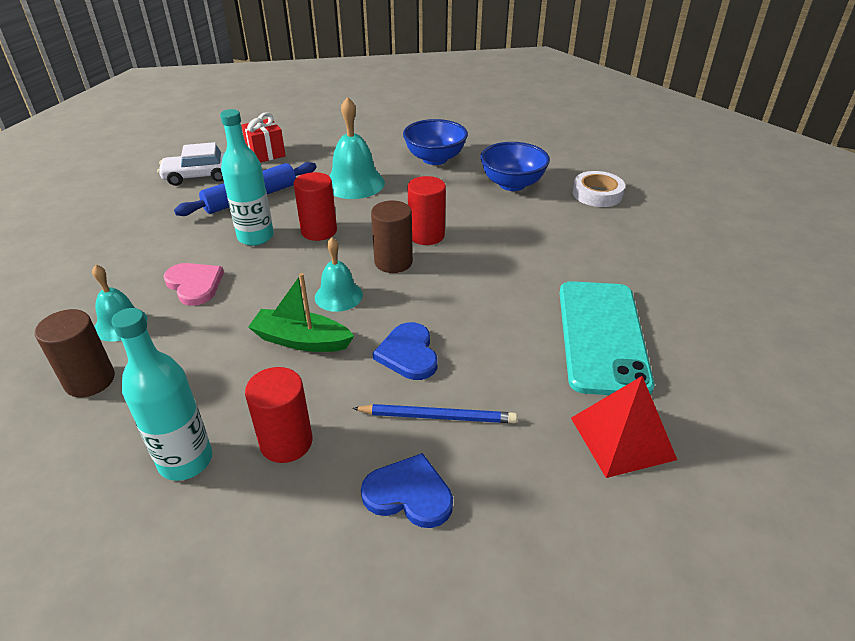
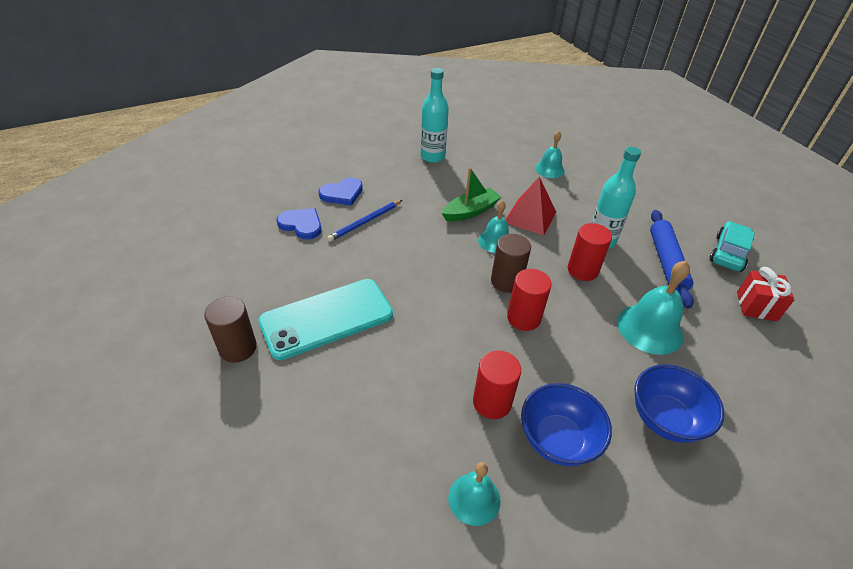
camera: 130 degrees right, 5 degrees up
(90, 380) = (512, 151): brown cylinder -> brown cylinder (238, 348)
(194, 284) = (564, 200): pink heart -> none
(199, 176) = (728, 253): white car -> turquoise car
(286, 442) = (409, 179): red cylinder -> red cylinder (492, 402)
(408, 354) = (415, 237): blue heart -> blue heart (301, 224)
(597, 194) = (474, 498): white tape -> turquoise bell
(602, 336) = (326, 318): turquoise phone -> turquoise phone turned 75 degrees counterclockwise
(622, 438) = (271, 266): red pyramid -> red pyramid (530, 217)

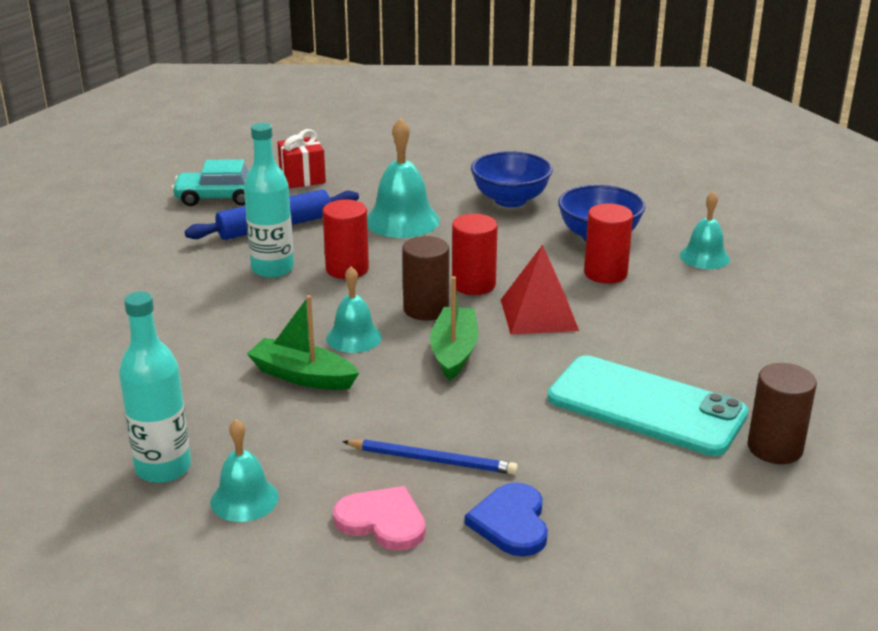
camera: 120 degrees left, 15 degrees down
(342, 193) = (382, 521): blue heart -> pink heart
(449, 270) = (454, 352): none -> green boat
(530, 217) = (267, 326): red pyramid -> red pyramid (538, 314)
(549, 169) = (112, 342): turquoise bell -> turquoise bell (244, 499)

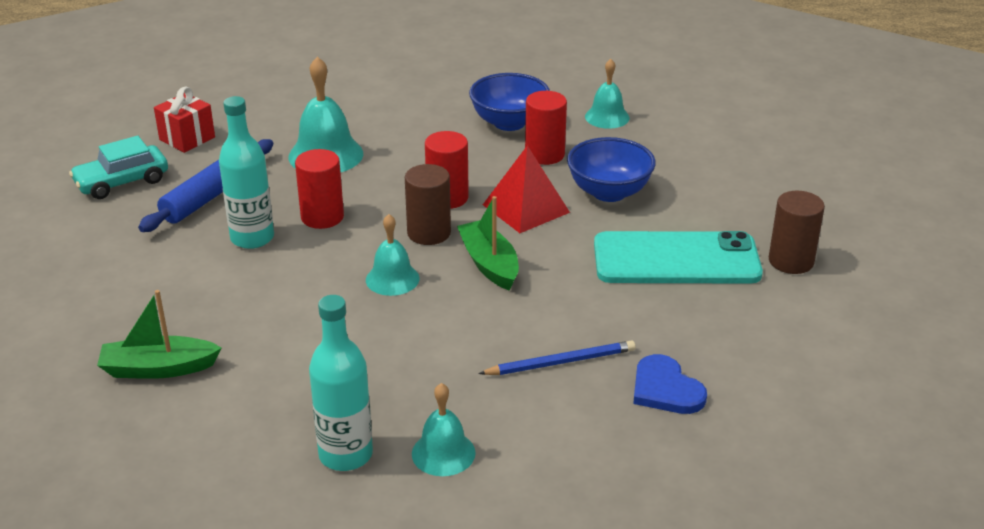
camera: 30 degrees left, 5 degrees up
(302, 376) = (383, 329): green boat -> green boat (158, 368)
(382, 521) = (571, 426): pink heart -> none
(510, 200) = (403, 108): blue bowl -> blue bowl (609, 192)

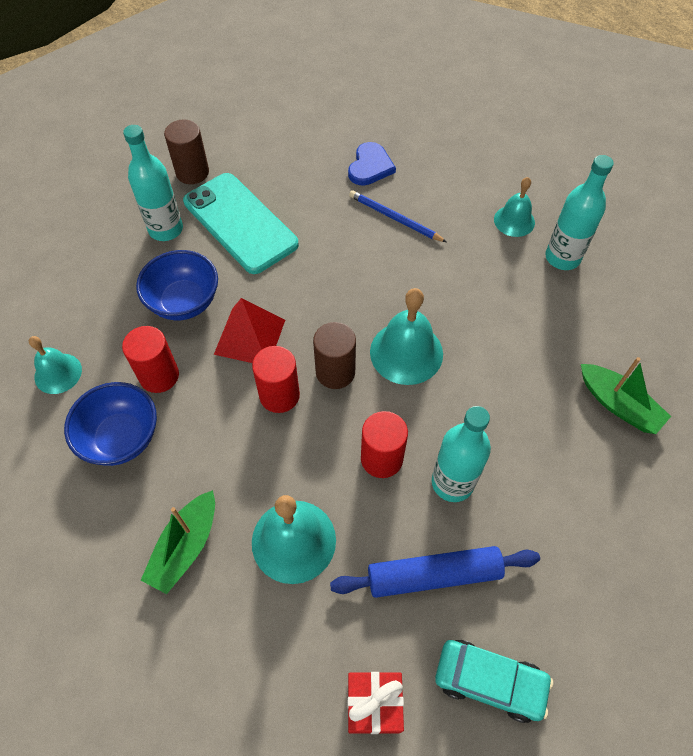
camera: 130 degrees left, 25 degrees up
(392, 279) = (406, 352): turquoise bell -> turquoise bell, size x1.60
(489, 264) = (337, 312): green boat -> green boat (185, 547)
(717, 215) = (166, 229): none -> turquoise bottle

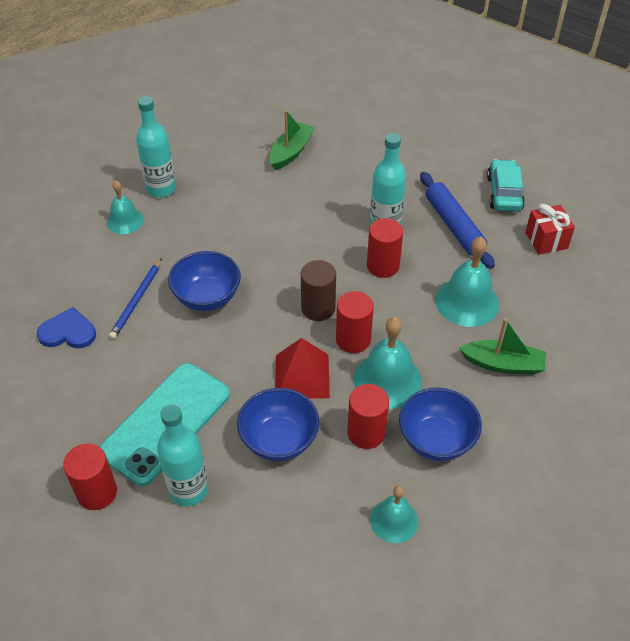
camera: 105 degrees left, 10 degrees down
(192, 172) = (97, 492): brown cylinder -> red cylinder
(382, 275) = (207, 297): none -> blue bowl
(406, 352) = (284, 268): turquoise bell -> turquoise bell (387, 380)

